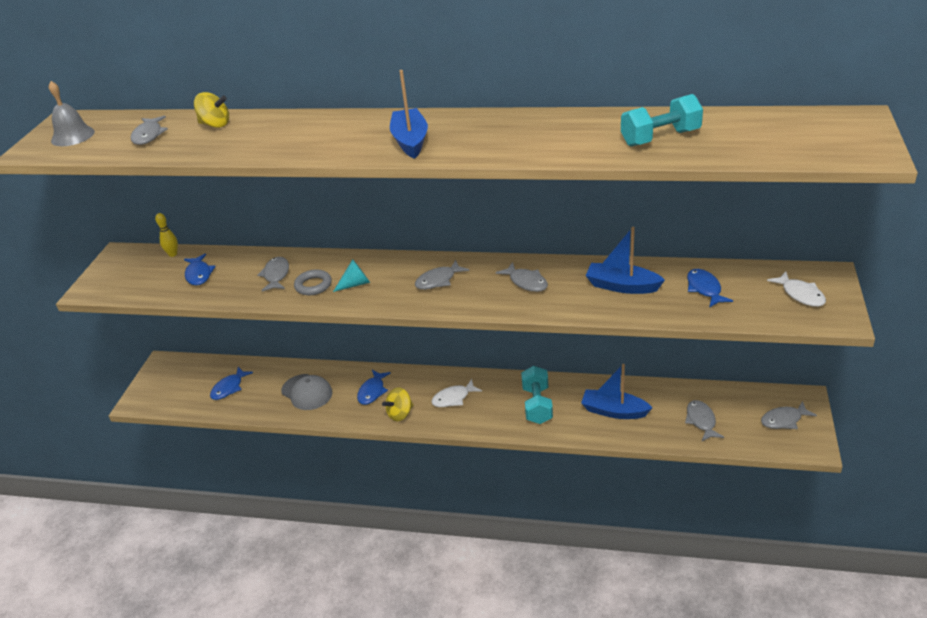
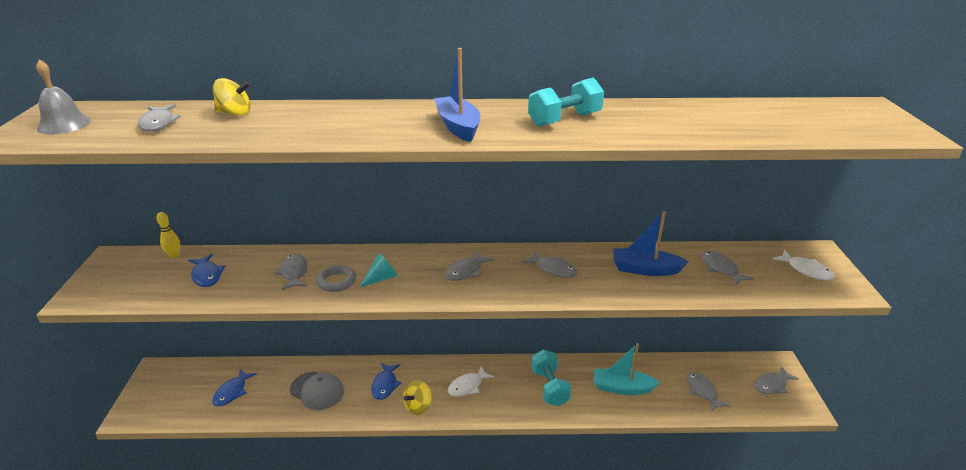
camera: 15 degrees left, 5 degrees down
(614, 411) = (622, 388): blue boat -> turquoise boat
(660, 138) = (707, 122): turquoise dumbbell -> turquoise dumbbell (564, 120)
(704, 289) = (720, 269): blue fish -> grey fish

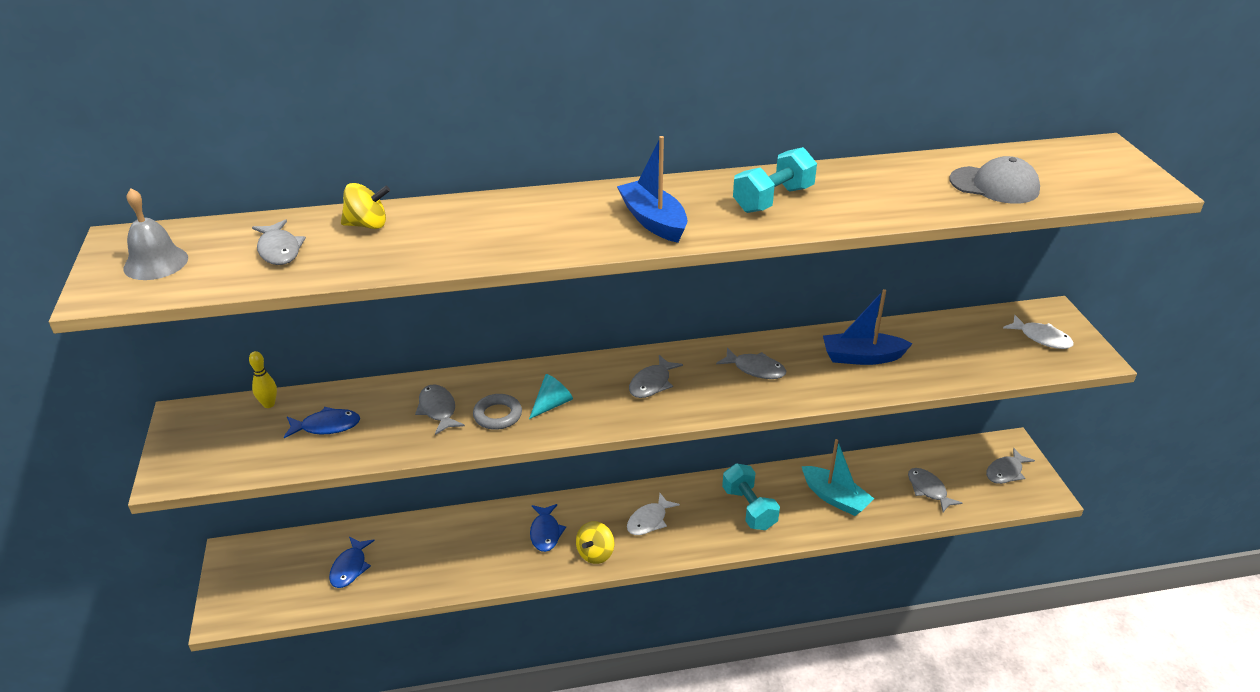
camera: 10 degrees left, 5 degrees up
(207, 275) = (326, 426): blue fish -> blue fish turned 60 degrees counterclockwise
(317, 391) = (461, 551): grey cap -> grey cap (994, 185)
(622, 388) = (835, 498): turquoise boat -> turquoise boat turned 135 degrees counterclockwise
(720, 269) = (947, 346): grey fish -> none

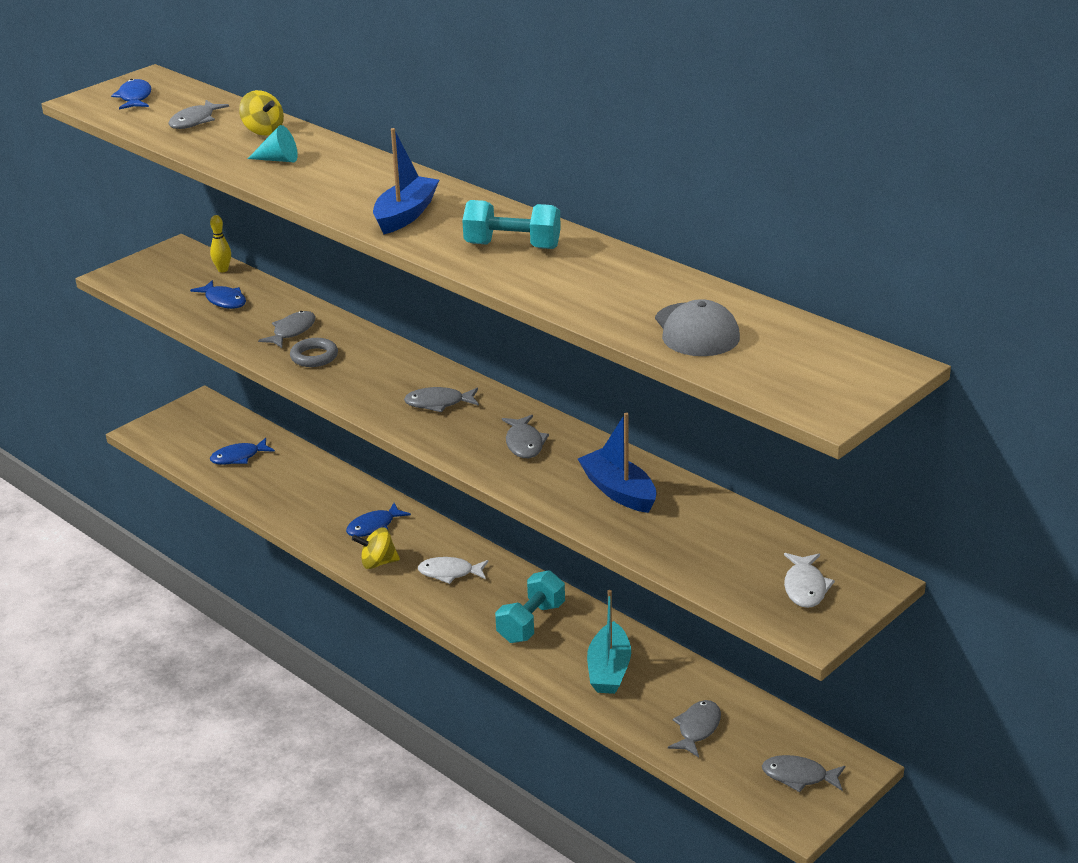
camera: 55 degrees right, 5 degrees down
(156, 263) = (135, 98): grey bell -> blue fish
(552, 404) = (355, 372): turquoise cone -> turquoise cone (278, 160)

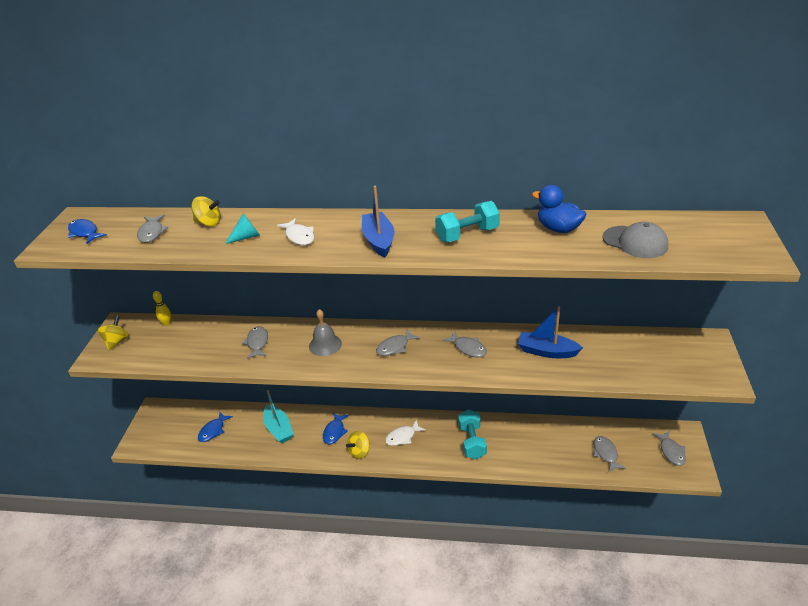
camera: 35 degrees left, 5 degrees up
(152, 268) = (117, 342): none -> yellow spinning top
(224, 300) = (191, 342): blue fish -> none
(314, 357) = (290, 352): grey ring -> none
(363, 366) = (325, 345): none -> grey bell
(609, 670) = (535, 446): turquoise boat -> turquoise boat (278, 429)
(631, 280) = (558, 229): none -> blue duck
(799, 776) = (671, 452): grey fish -> grey fish turned 75 degrees counterclockwise
(805, 587) = (691, 358): white fish -> white fish (299, 236)

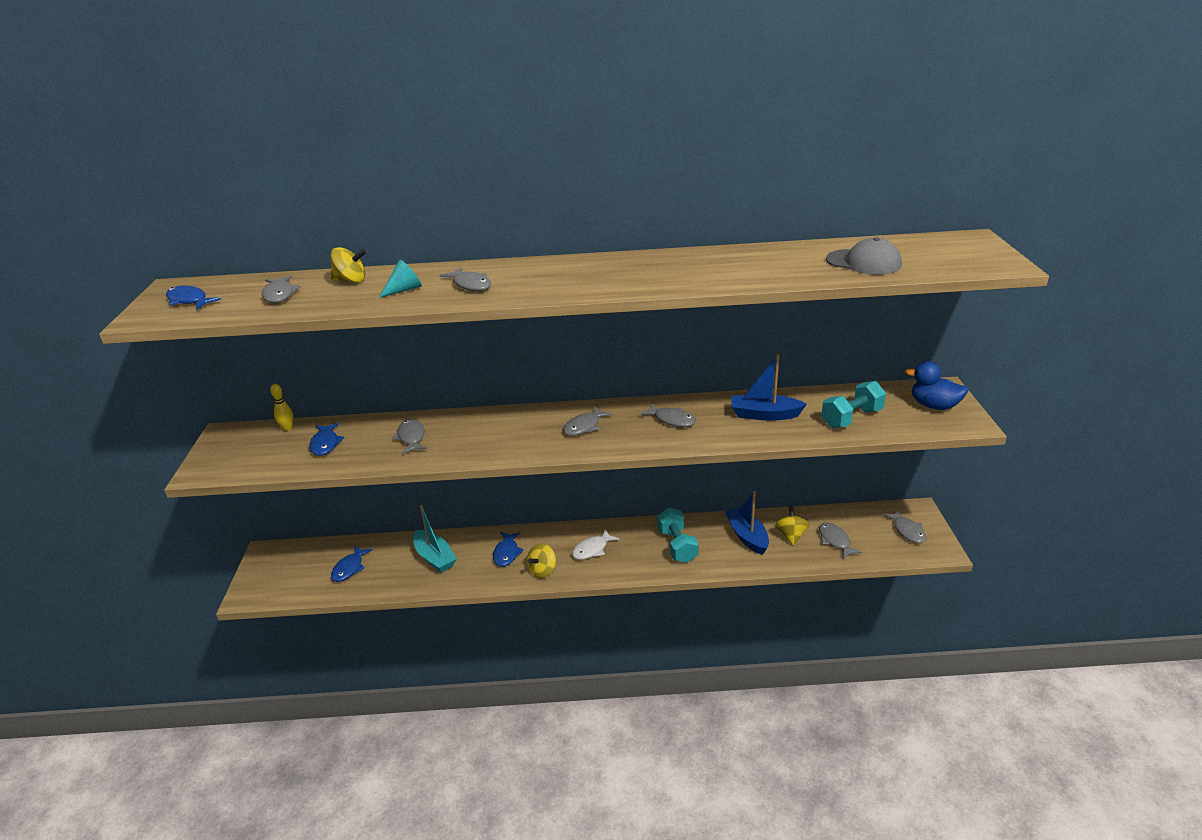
camera: 10 degrees left, 5 degrees down
(117, 342) = (224, 453): yellow spinning top -> yellow spinning top (791, 536)
(191, 342) = (325, 444): none -> blue fish
(299, 236) = (470, 285): white fish -> grey fish
(325, 345) = (497, 432): grey bell -> none
(378, 241) = (569, 281): blue boat -> blue boat (747, 536)
(467, 235) = (672, 269): turquoise dumbbell -> turquoise dumbbell (851, 418)
(558, 229) = (774, 257): blue duck -> blue duck (934, 406)

